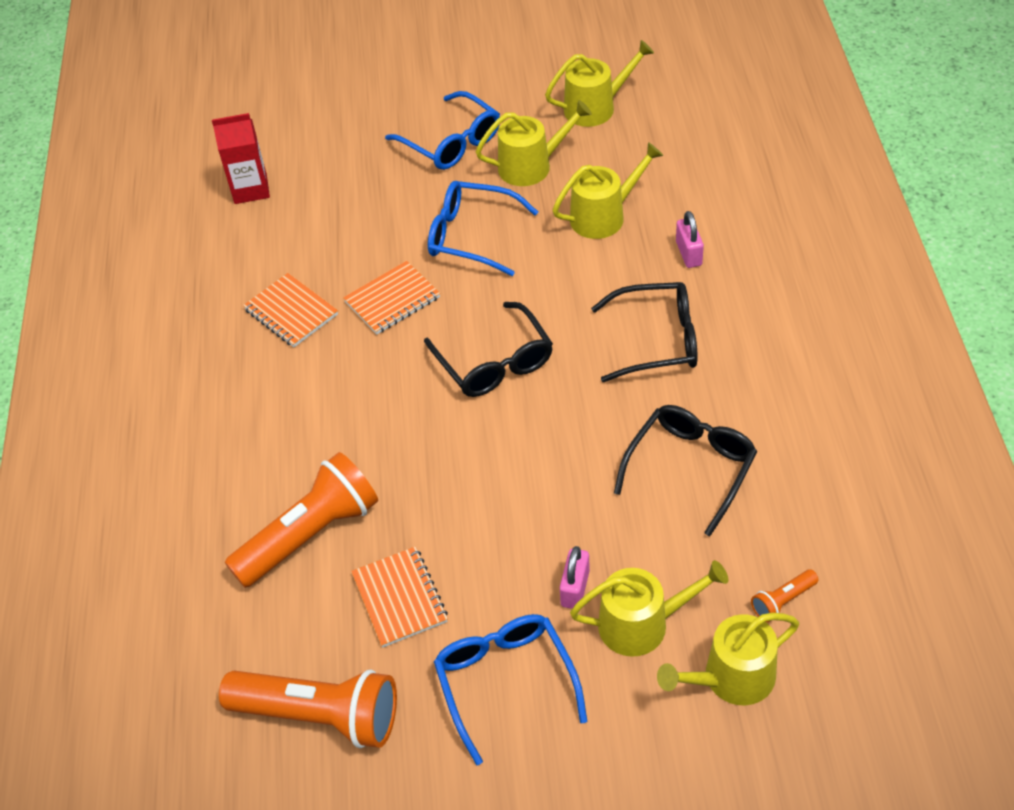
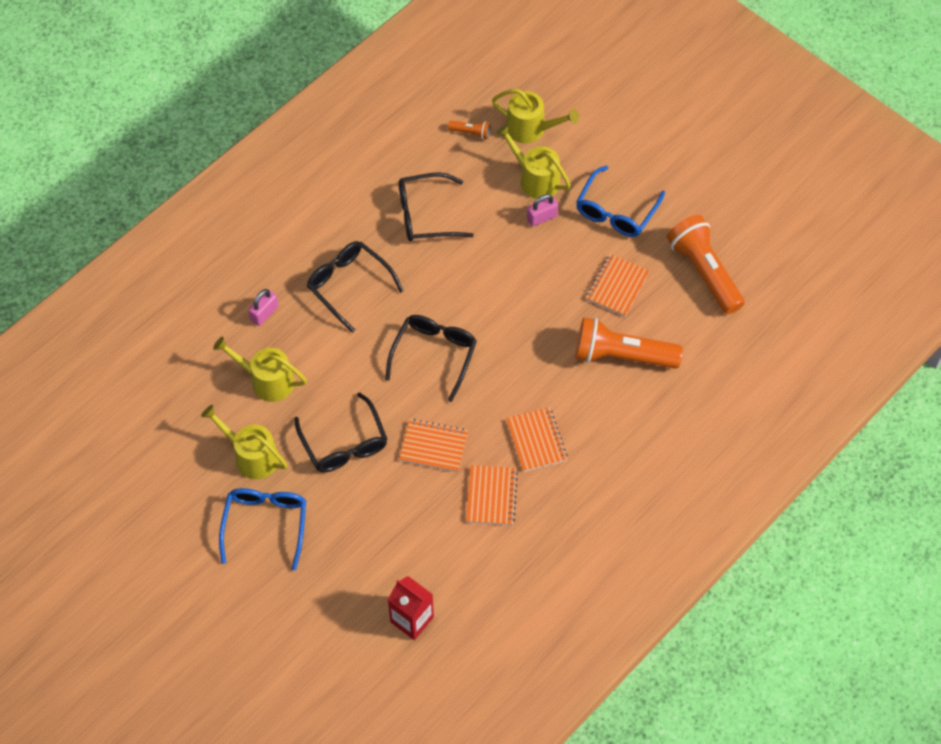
camera: 135 degrees left, 10 degrees up
(304, 386) = (536, 440): none -> orange notebook
(472, 236) = (344, 443): blue glasses -> black glasses
(595, 107) = (161, 458): yellow watering can -> none

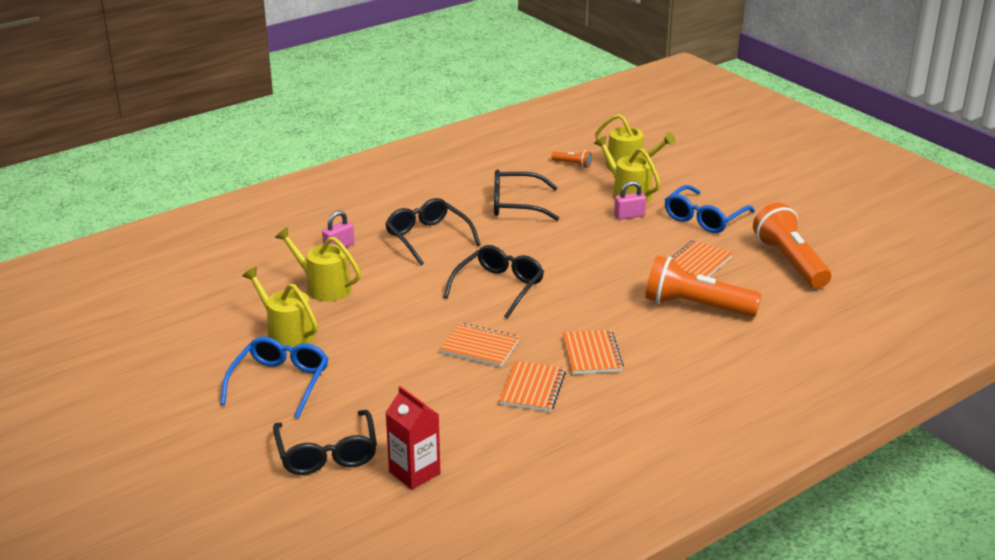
camera: 10 degrees right, 30 degrees down
(344, 443) = (386, 335): black glasses -> black glasses (327, 453)

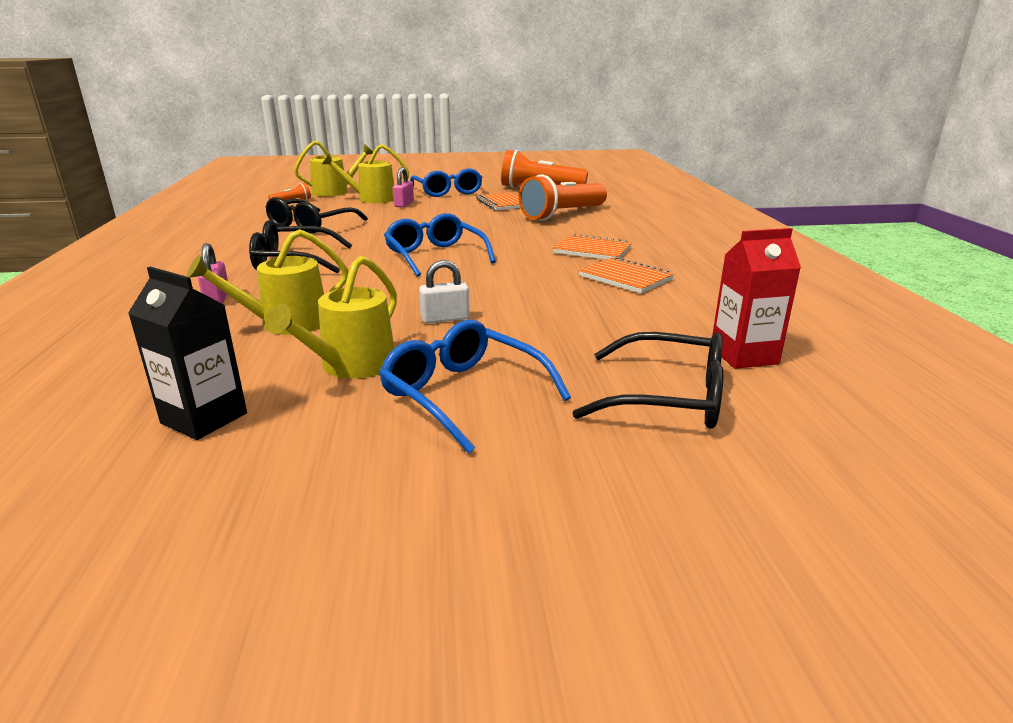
camera: 60 degrees left, 5 degrees down
(204, 319) = (204, 418): none -> black carton
(286, 334) = (352, 366): yellow watering can -> yellow watering can turned 45 degrees counterclockwise
(378, 338) = (445, 319): none -> white padlock
(479, 347) = (528, 282): orange notebook -> none
(499, 287) = (435, 256): black glasses -> blue glasses

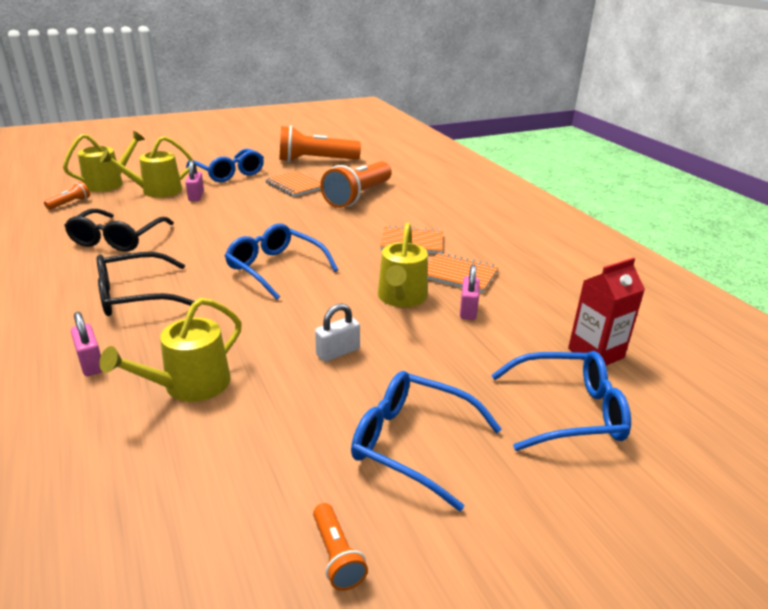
camera: 20 degrees left, 5 degrees up
(204, 418) = (197, 528): black carton -> none
(312, 462) = (337, 555): none -> orange flashlight
(352, 366) = (292, 429): yellow watering can -> yellow watering can (401, 298)
(613, 304) = (468, 310): none -> pink padlock
(668, 398) = (568, 412): black glasses -> blue glasses

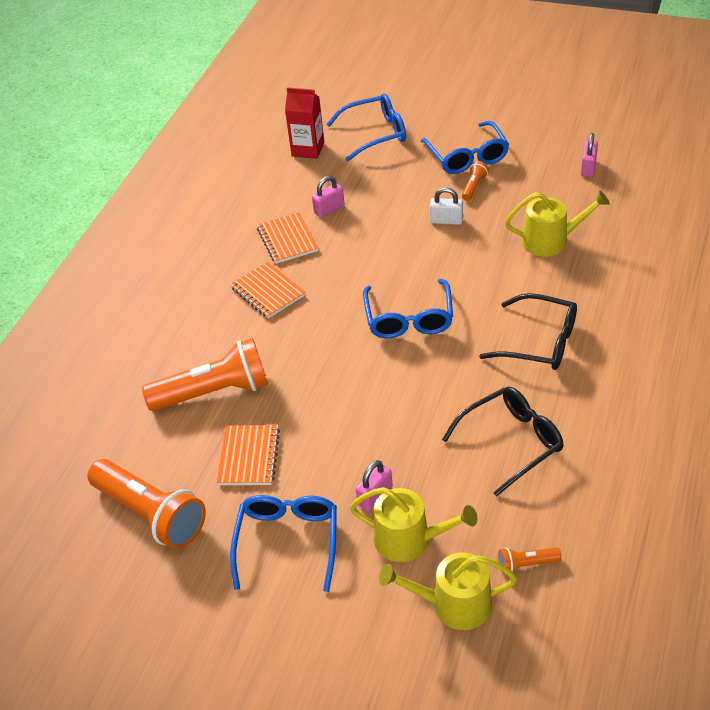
camera: 130 degrees left, 15 degrees up
(91, 363) = (601, 287): pink padlock -> pink padlock (588, 168)
(337, 555) = (545, 136): orange flashlight -> orange flashlight (474, 187)
(401, 298) = (355, 240): yellow watering can -> none
(568, 412) = (375, 134): blue glasses -> blue glasses turned 120 degrees clockwise

